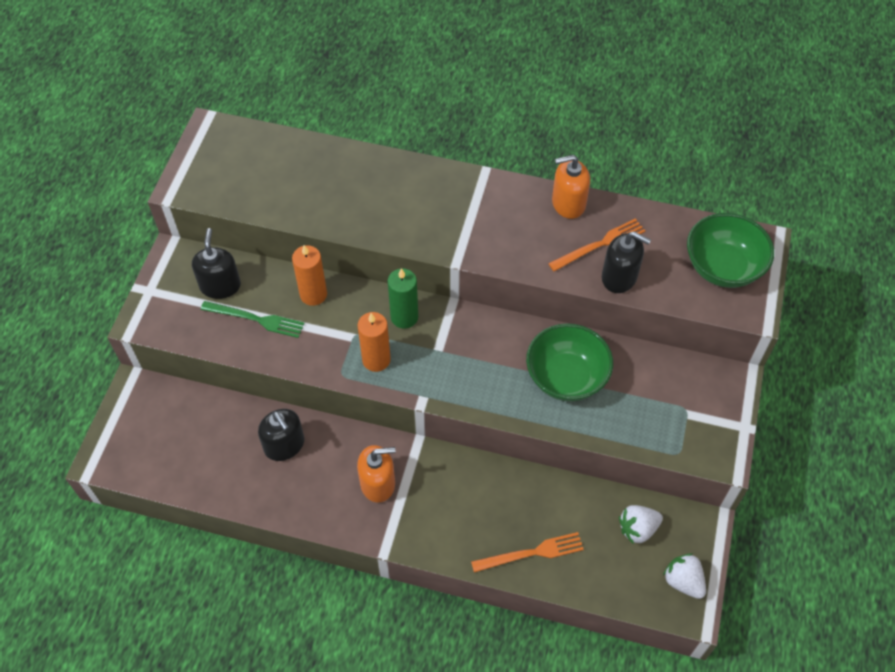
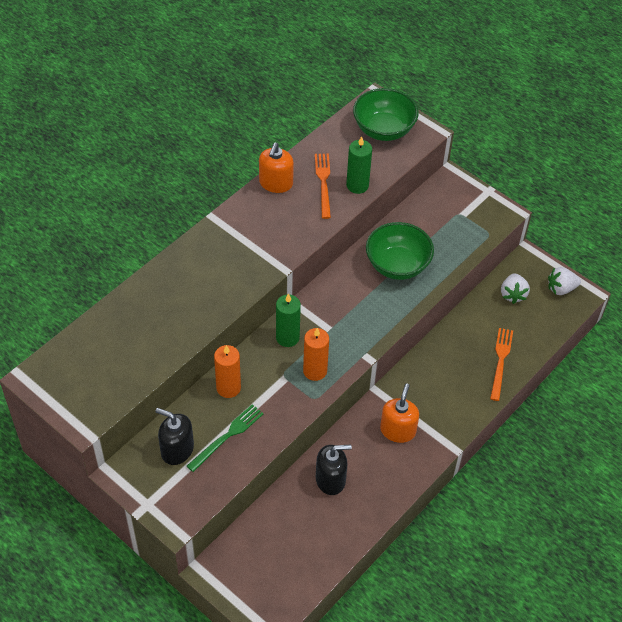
camera: 65 degrees left, 5 degrees down
(619, 277) = (357, 185): black soap dispenser -> green candle

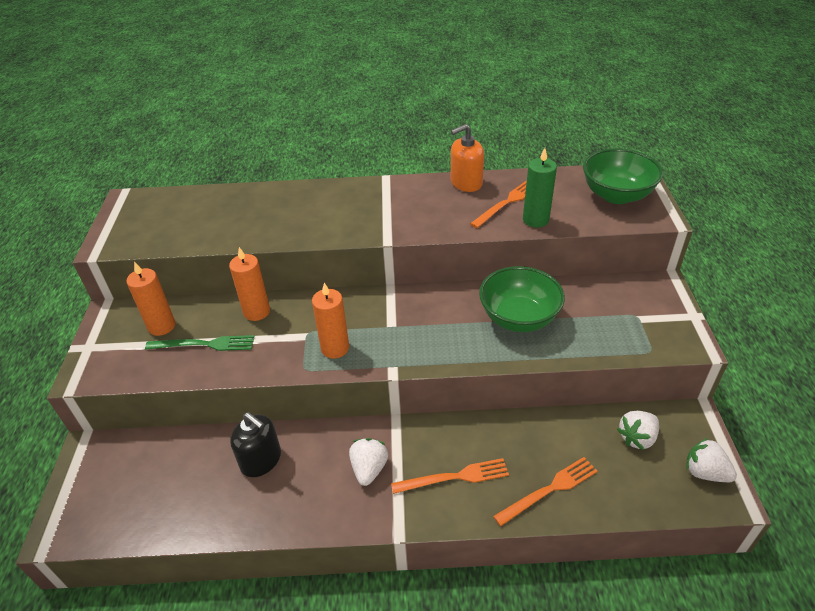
camera: 50 degrees right, 10 degrees down
(177, 449) = (161, 326): black soap dispenser -> orange candle
(287, 337) = (350, 308): green candle -> none
(398, 430) = (369, 469): orange soap dispenser -> white strawberry
(447, 395) = (454, 477): none -> orange fork

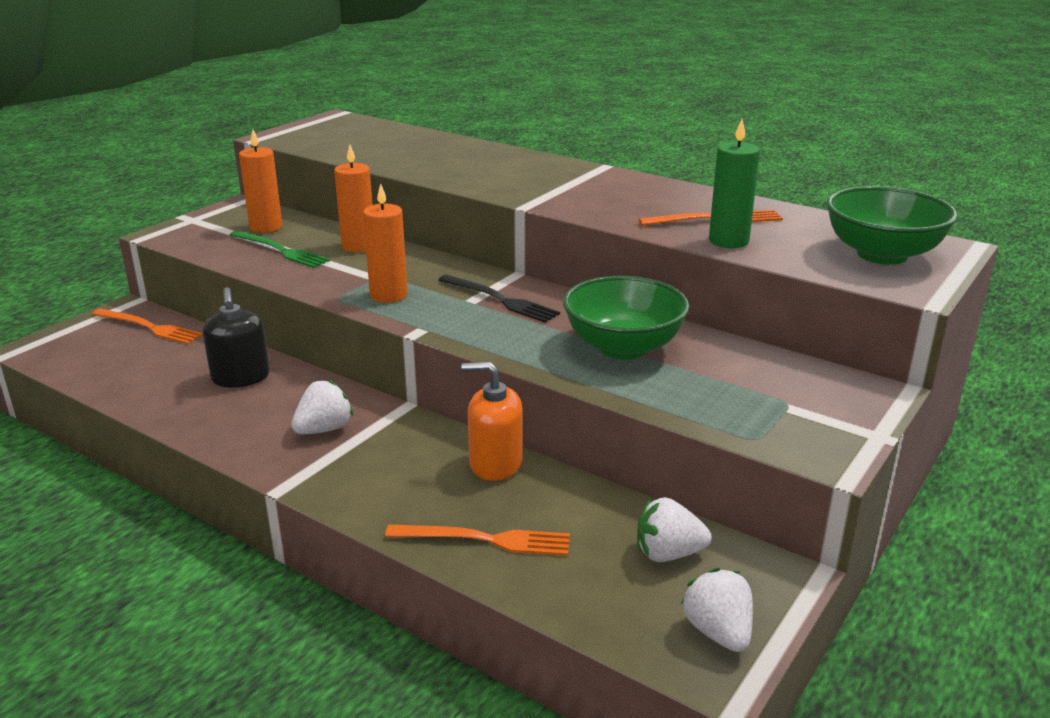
camera: 35 degrees right, 15 degrees down
(408, 315) = (500, 300): none -> black fork
(454, 477) = (397, 477): orange fork -> orange fork (149, 327)
(466, 183) = (692, 193): orange soap dispenser -> orange soap dispenser (495, 463)

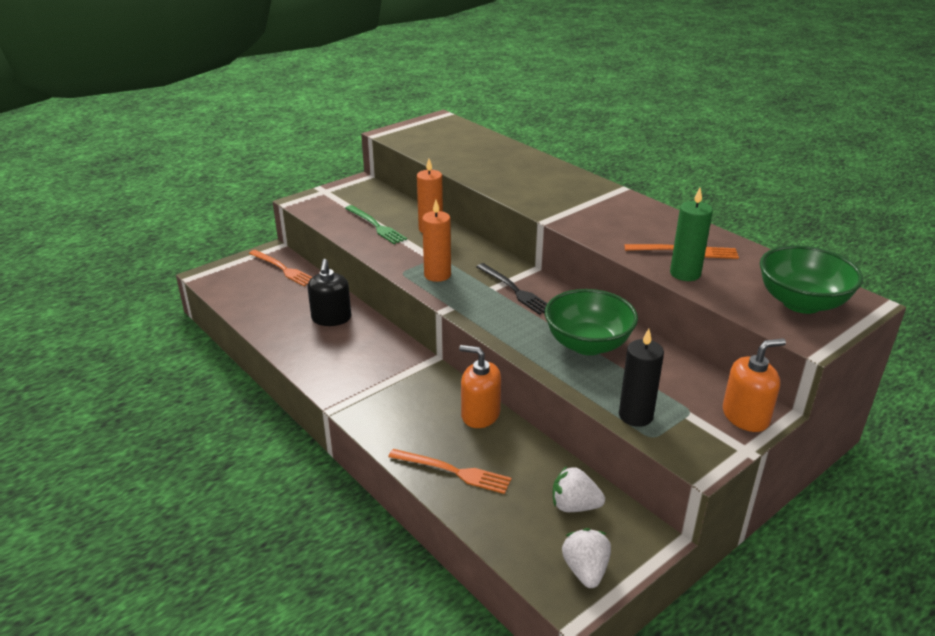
camera: 15 degrees right, 5 degrees up
(266, 227) = (372, 204): orange candle -> none
(324, 429) = (374, 368): white strawberry -> none
(723, 418) = (635, 416): none -> black candle
(857, 399) = (745, 416): none -> orange soap dispenser

